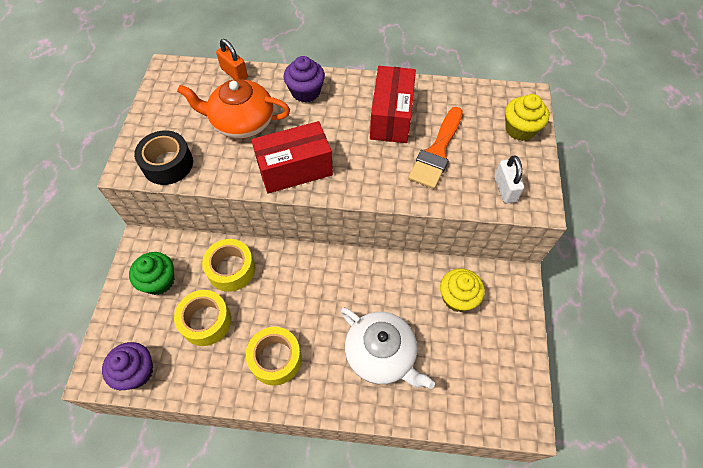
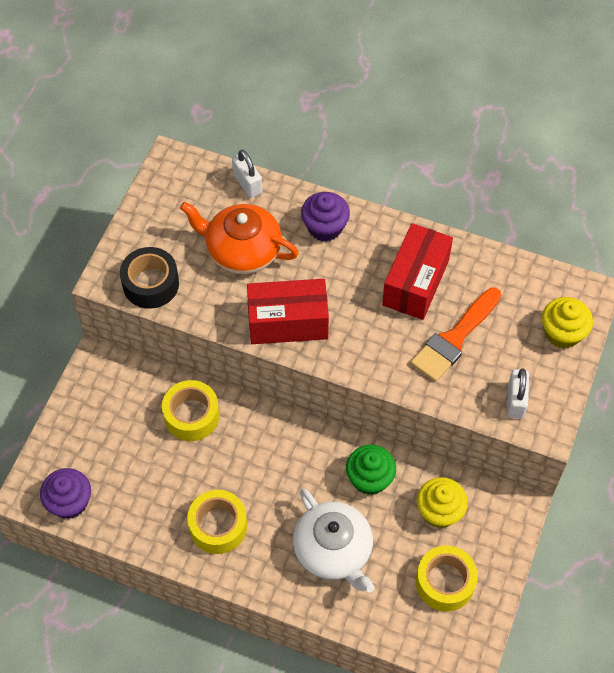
camera: 15 degrees right, 0 degrees up
(159, 281) = (109, 409): green cupcake -> green cupcake (369, 478)
(206, 321) = (152, 467): yellow tape -> yellow tape (445, 582)
(234, 73) = (247, 183): orange padlock -> white padlock

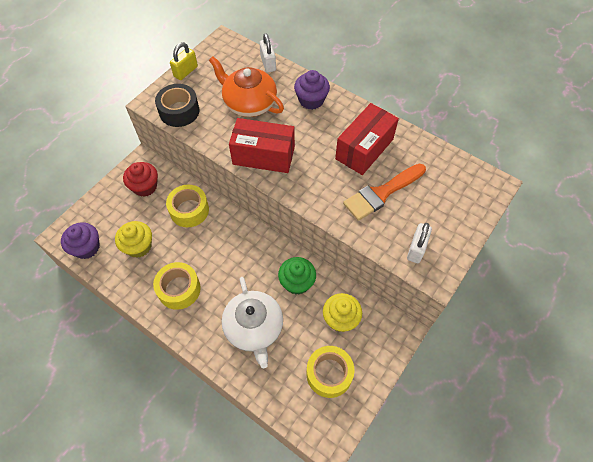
camera: 15 degrees right, 0 degrees up
(116, 397) = (145, 187): none -> red cupcake
(136, 222) = (186, 72): none -> yellow padlock
(562, 333) = (466, 207): yellow cupcake -> yellow cupcake (138, 246)

